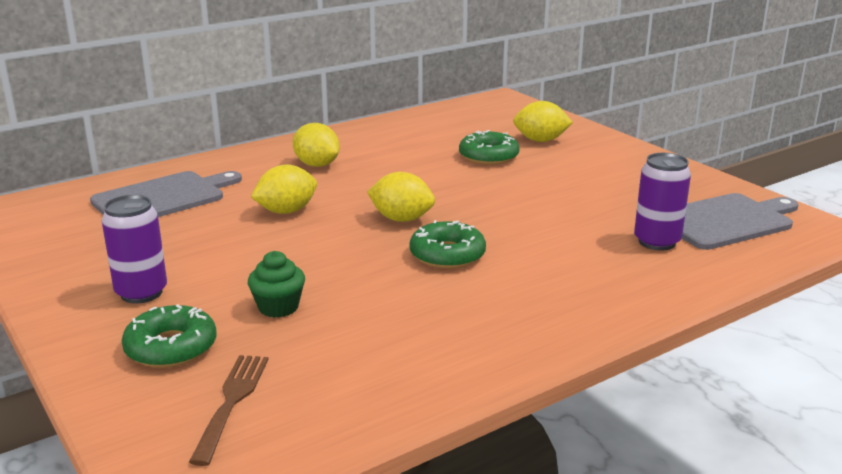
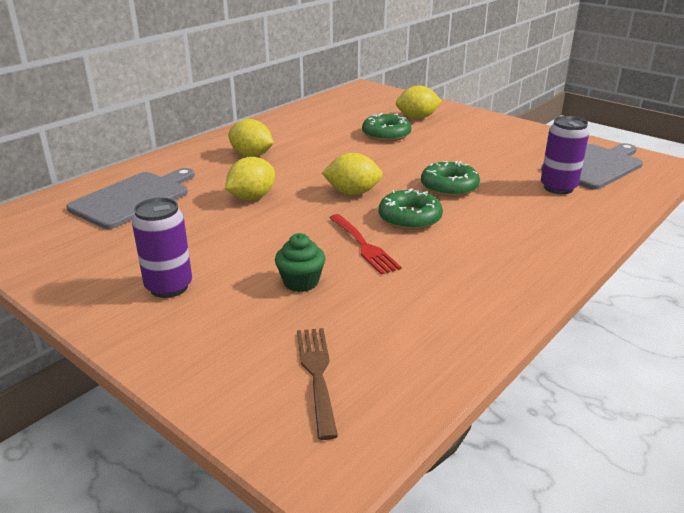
camera: 15 degrees left, 5 degrees up
(171, 347) = (229, 333): green donut -> green donut (449, 187)
(373, 278) = (363, 245): none -> red fork

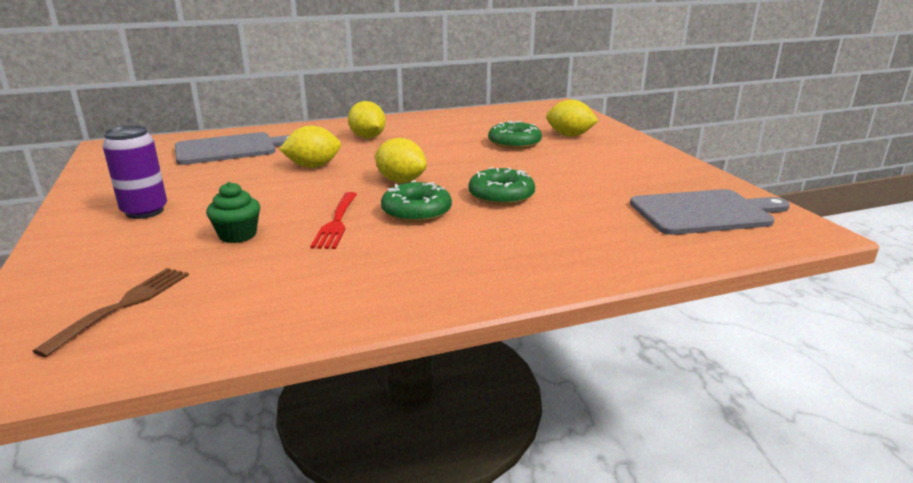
camera: 30 degrees right, 5 degrees down
(558, 188) = (622, 222): purple can -> none

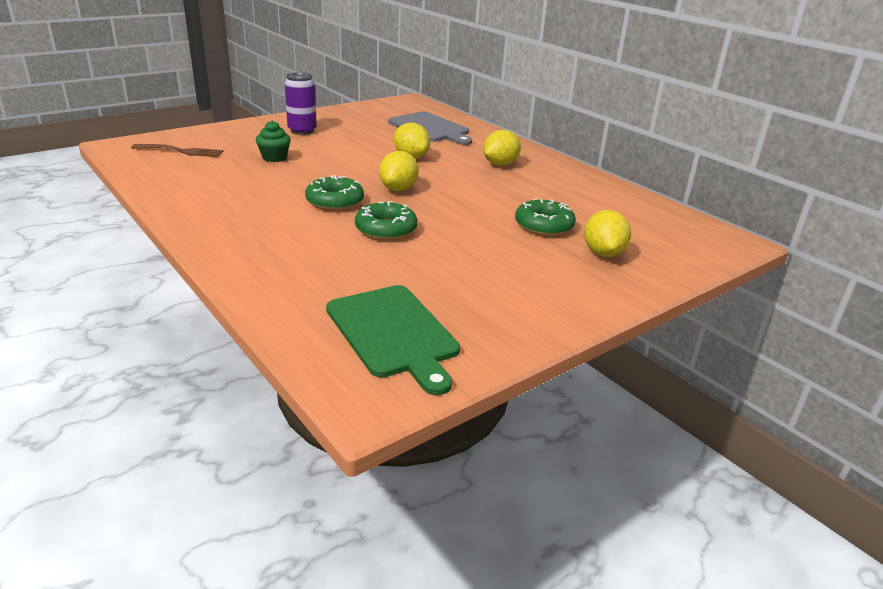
camera: 70 degrees right, 5 degrees up
(336, 222) = (304, 179): red fork -> none
(704, 212) = (393, 333): grey cutting board -> green cutting board

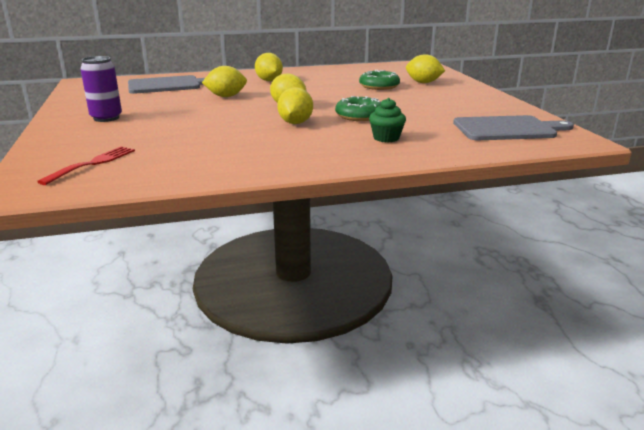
camera: 65 degrees left, 5 degrees down
(181, 151) = (92, 164): brown fork -> red fork
(274, 158) = (169, 132): green cupcake -> green cupcake (386, 138)
(335, 201) = (295, 123): green donut -> yellow lemon
(393, 333) = (507, 129): green cutting board -> grey cutting board

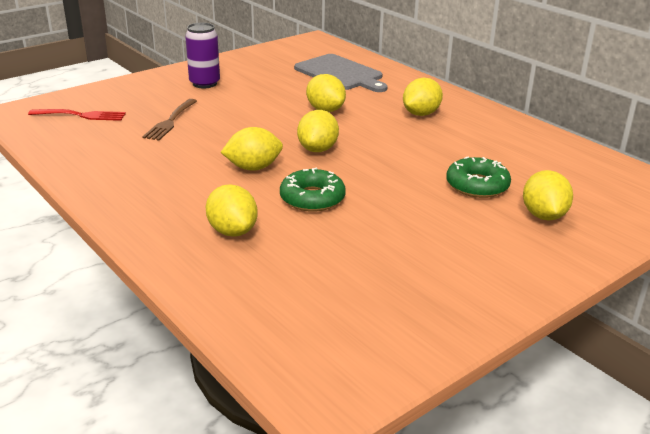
camera: 65 degrees right, 5 degrees up
(169, 135) = (170, 121): none -> brown fork
(386, 138) = (232, 231): green cupcake -> yellow lemon
(507, 129) = (339, 320): grey cutting board -> none

